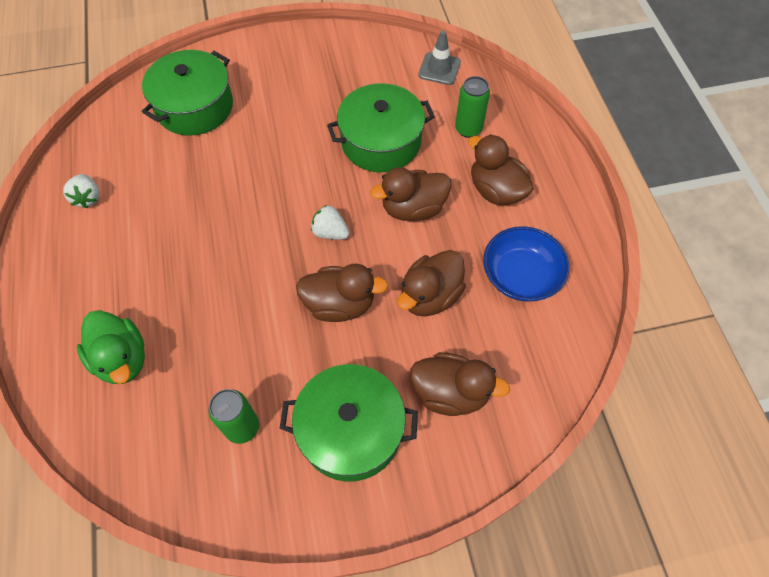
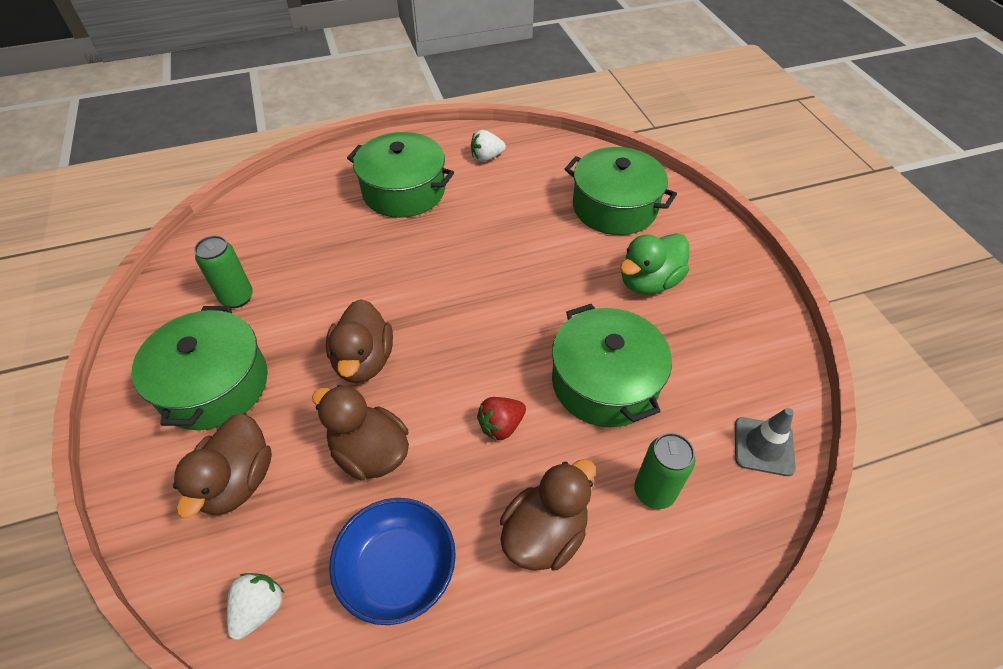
camera: 85 degrees right, 10 degrees down
(118, 275) = (404, 191): none -> green pot
(122, 359) = (318, 208): green duck -> green duck (649, 282)
(330, 232) = (459, 342): white strawberry -> white strawberry (259, 609)
(413, 208) = (501, 426): brown duck -> red strawberry

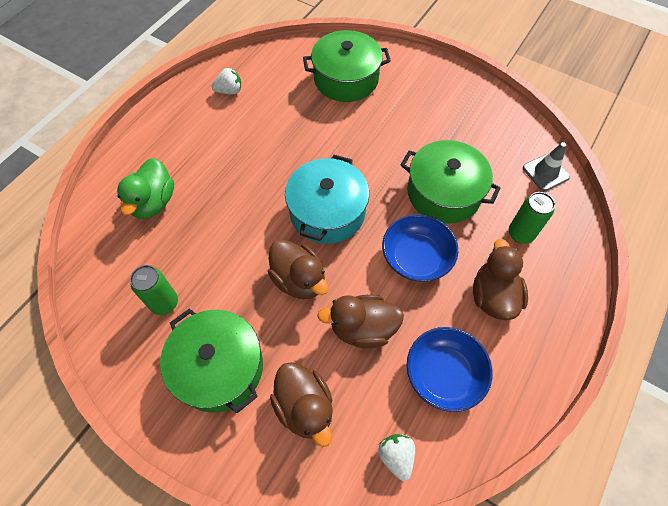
camera: 40 degrees left, 10 degrees up
(404, 191) = (198, 150): green pot -> none
(459, 317) = (327, 212): none -> turquoise pot
(486, 157) = (229, 91): white strawberry -> white strawberry turned 135 degrees counterclockwise
(501, 426) = (416, 258): red strawberry -> blue bowl
(649, 282) = (410, 116): green duck -> green duck (153, 202)

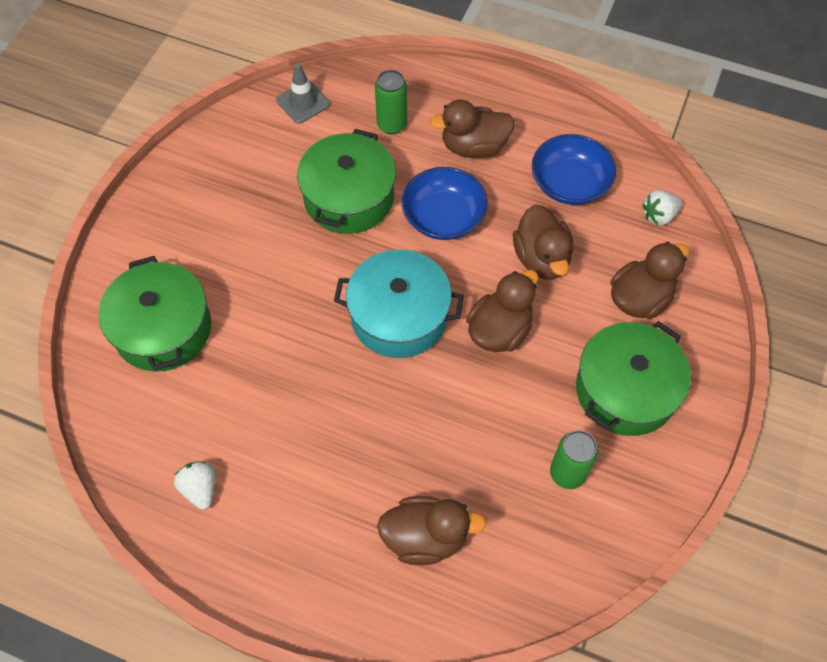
camera: 100 degrees left, 0 degrees up
(153, 202) = (425, 537): green duck -> brown duck

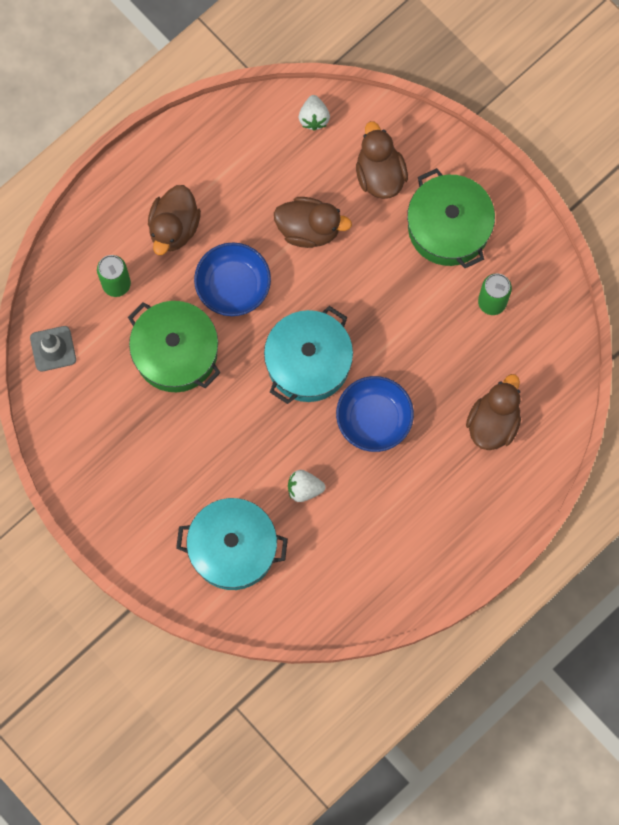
camera: 65 degrees left, 15 degrees up
(163, 329) = (233, 548): green pot -> turquoise pot
(200, 489) = (384, 566): white strawberry -> white strawberry (304, 488)
(499, 330) = (357, 292): brown duck -> none
(569, 184) = (249, 170): blue bowl -> blue bowl (374, 419)

